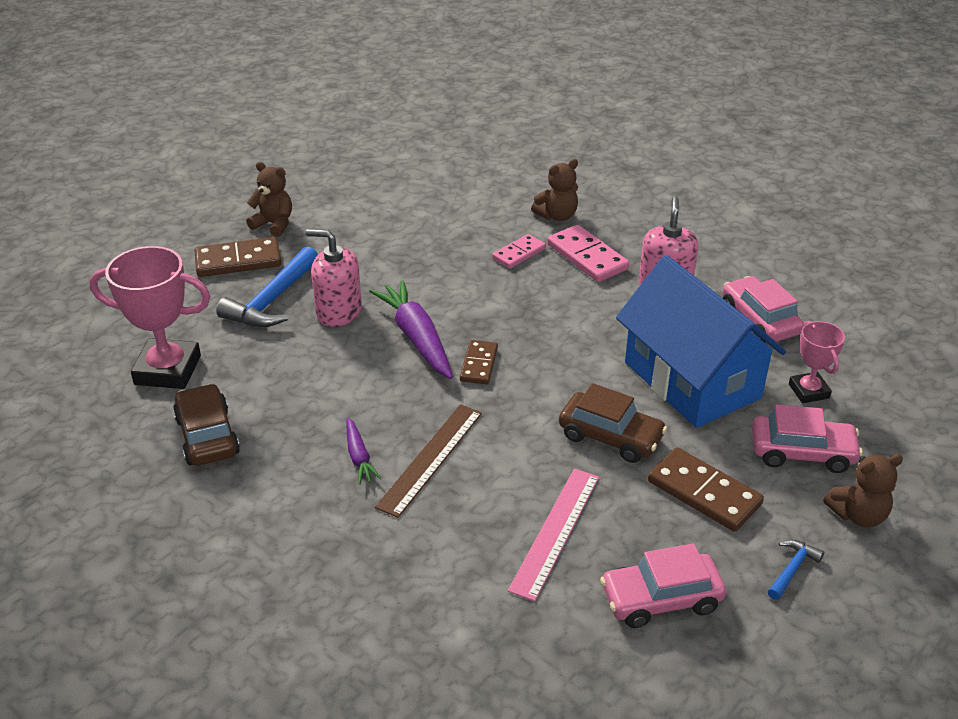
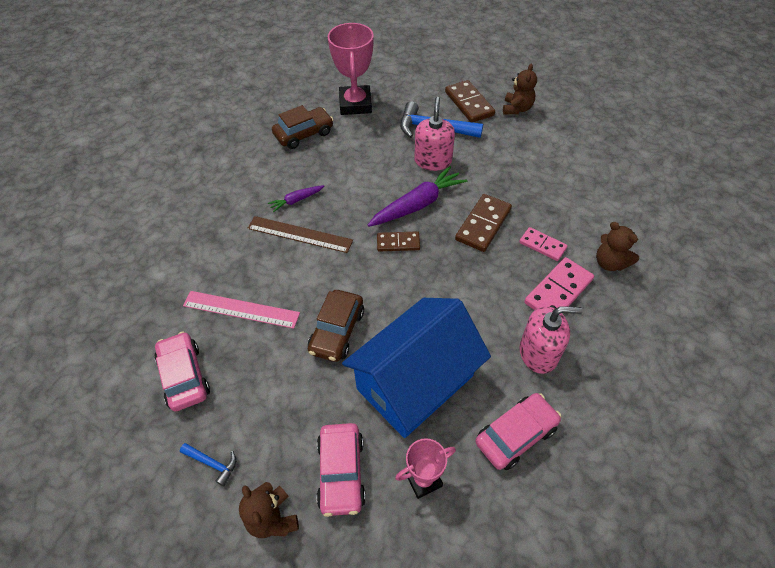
camera: 80 degrees right, 15 degrees up
(704, 492) = (286, 398): brown domino -> brown domino (483, 224)

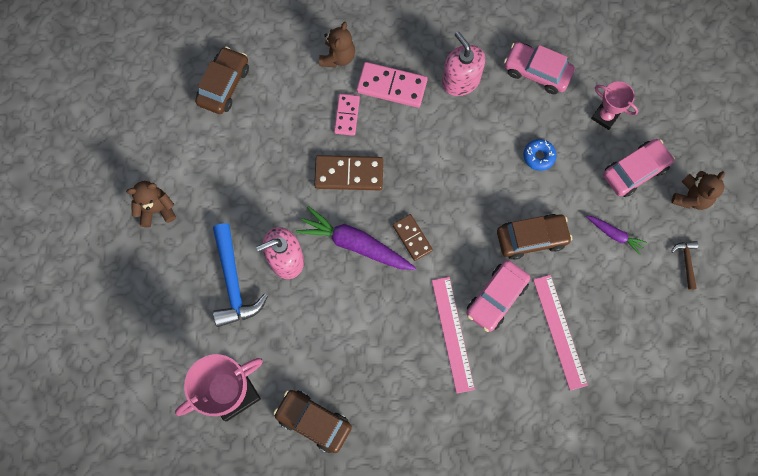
camera: 120 degrees left, 20 degrees up
(184, 376) = (642, 333): pink car -> pink car (496, 298)
(212, 463) = (686, 262): blue hammer -> brown hammer
(296, 200) = (413, 365): purple carrot -> purple carrot (614, 235)
(300, 234) = (452, 334): brown ruler -> pink ruler
(415, 382) = (538, 156): blue house -> blue donut
(469, 104) = (171, 264): brown domino -> none
(611, 176) = (224, 85): none -> brown car

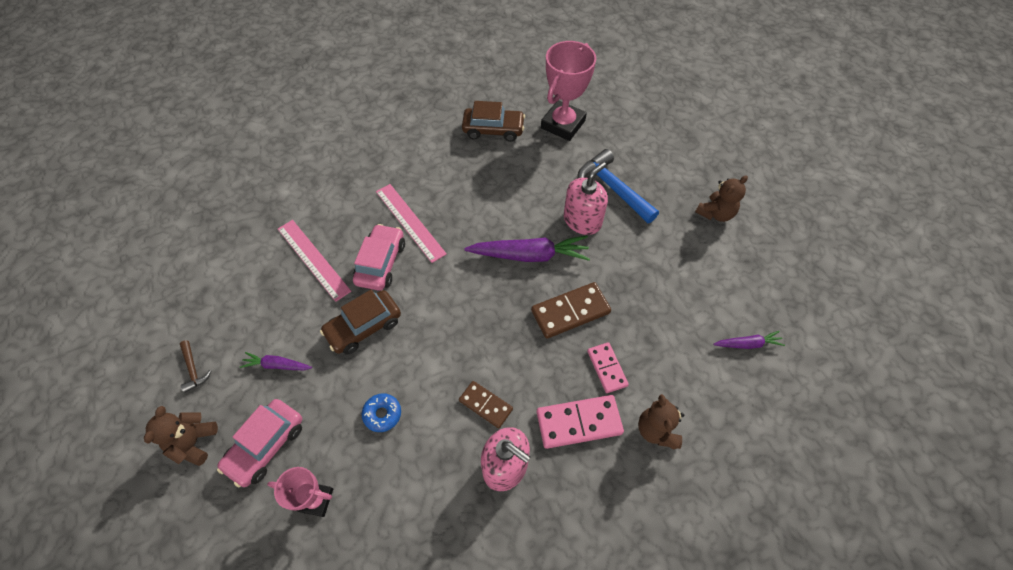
camera: 155 degrees right, 15 degrees down
(224, 85) = (747, 344): brown car -> purple carrot
(412, 238) = (480, 281): brown domino -> brown domino (485, 405)
(537, 72) = (418, 522): pink car -> none

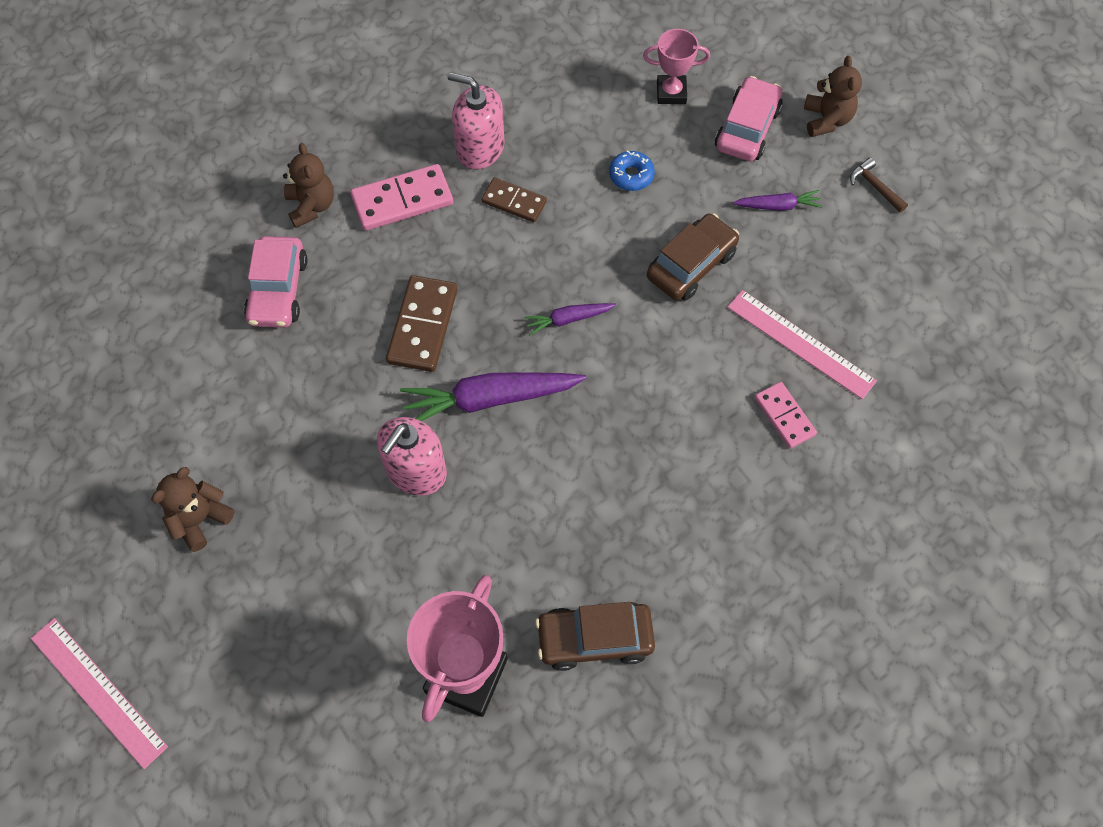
camera: 170 degrees right, 5 degrees up
(381, 263) = (702, 353): pink car -> pink car (278, 290)
(410, 222) = (683, 425): pink ruler -> pink ruler (98, 692)
(570, 312) = (422, 326): brown domino -> brown domino turned 45 degrees counterclockwise
(607, 368) = (371, 263): pink domino -> pink domino (784, 416)
(612, 188) = (368, 542): blue hammer -> none
(747, 344) = (186, 320): purple carrot -> purple carrot (568, 319)

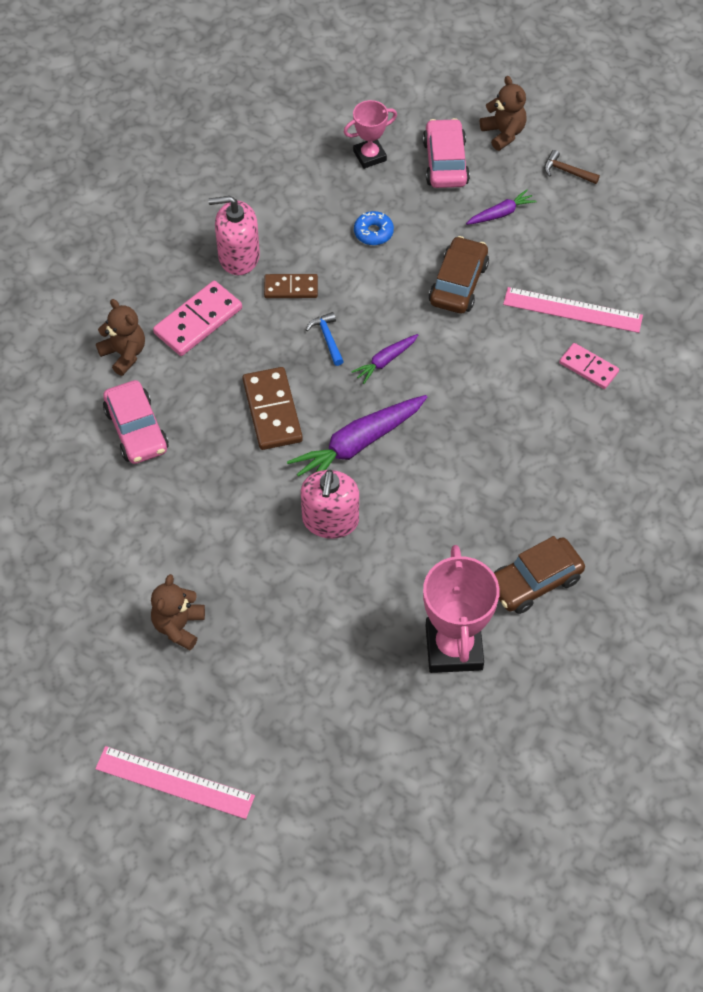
camera: 25 degrees left, 5 degrees down
(521, 270) = (327, 338): none -> blue hammer

